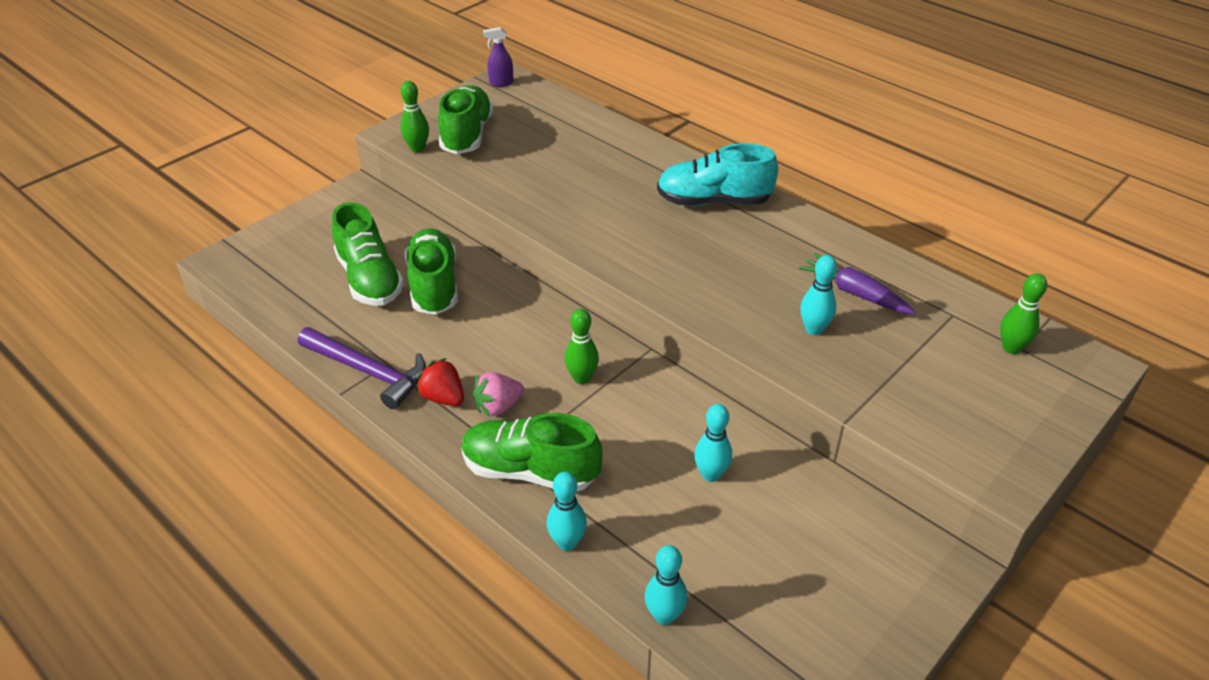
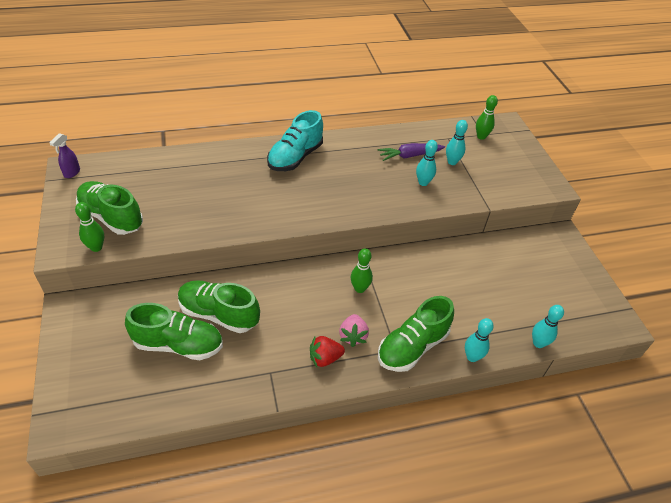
camera: 60 degrees left, 5 degrees up
(368, 372) = (270, 386): purple hammer -> none
(711, 474) = (463, 277): turquoise bowling pin -> turquoise bowling pin (452, 162)

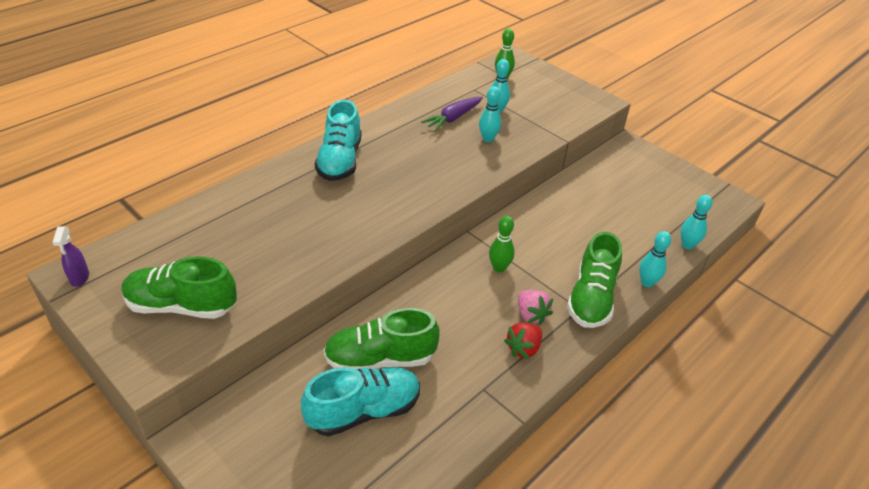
camera: 30 degrees left, 5 degrees down
(96, 247) = (193, 347): green bowling pin -> none
(178, 344) = (364, 411): green shoe -> turquoise shoe

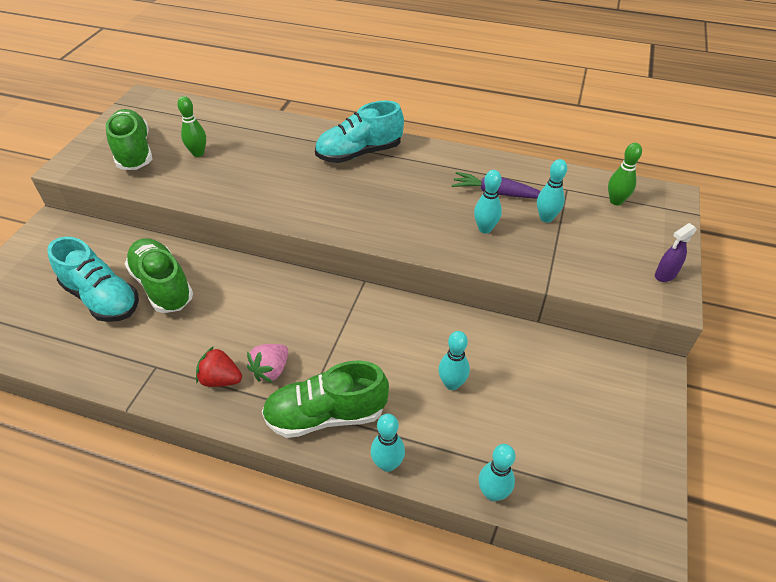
camera: 65 degrees right, 5 degrees up
(79, 278) = (140, 103): purple spray bottle -> purple spray bottle (665, 275)
(499, 268) = (325, 322): green bowling pin -> green bowling pin (198, 153)
(595, 227) = (452, 384): none -> turquoise bowling pin

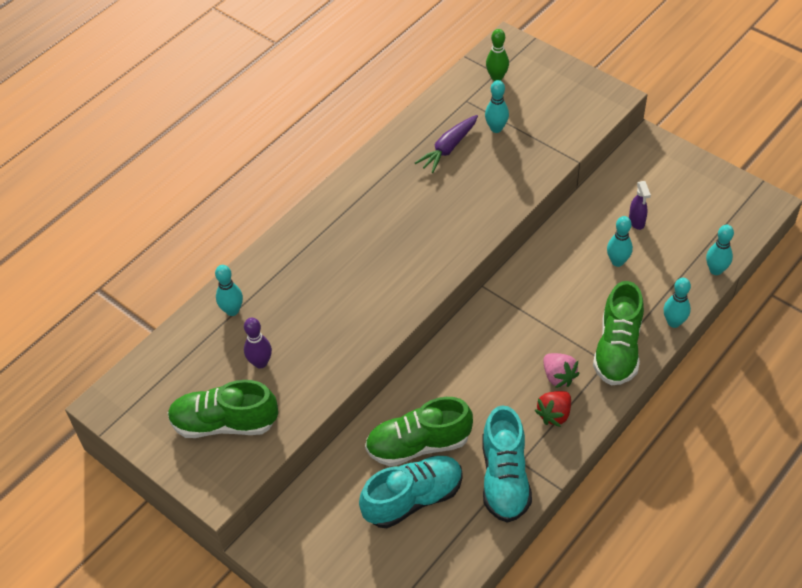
camera: 65 degrees left, 5 degrees up
(198, 153) = (260, 363): green bowling pin -> purple bowling pin
(359, 153) = (336, 227): turquoise shoe -> turquoise shoe (504, 478)
(485, 229) = (491, 172): turquoise bowling pin -> turquoise bowling pin (232, 310)
(665, 275) = (590, 88): purple spray bottle -> purple spray bottle (636, 222)

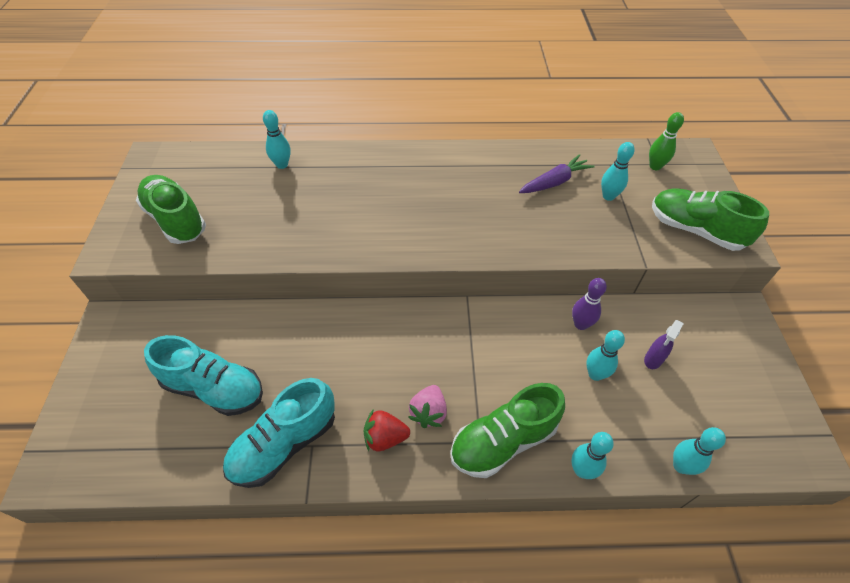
camera: 45 degrees right, 0 degrees up
(260, 363) = (247, 205): purple bowling pin -> purple bowling pin (580, 324)
(418, 445) = (272, 356): green shoe -> green shoe (695, 230)
(448, 148) = (554, 182): purple carrot -> purple carrot turned 150 degrees clockwise

